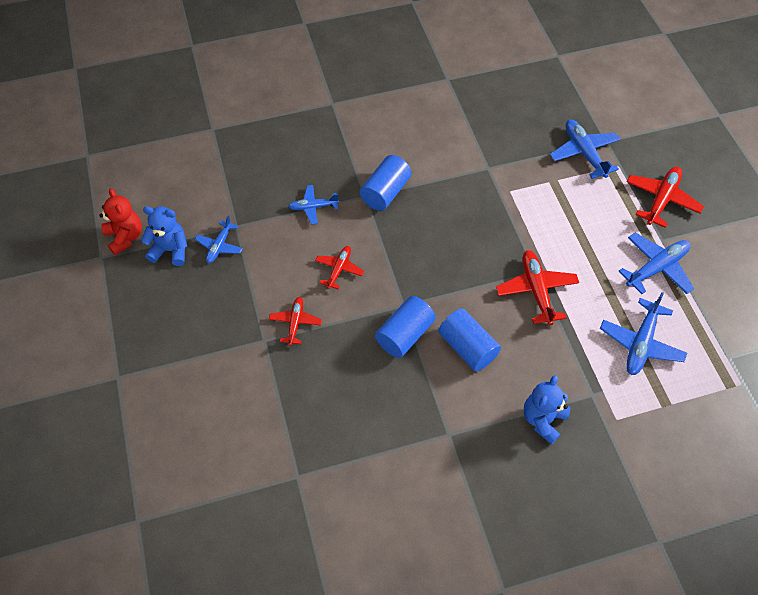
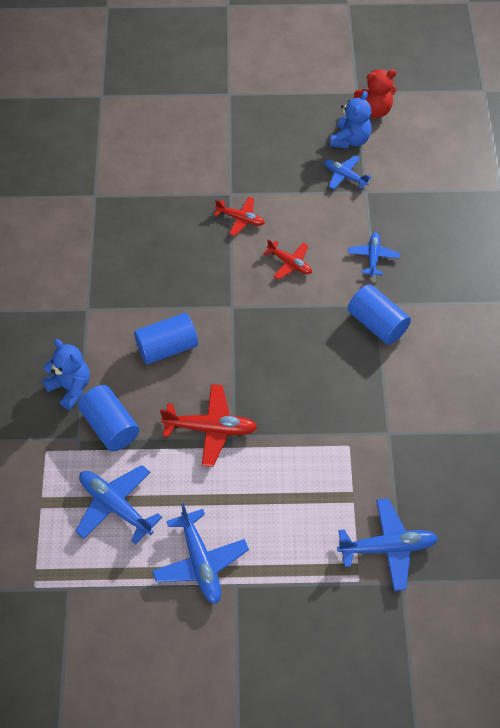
camera: 105 degrees right, 0 degrees up
(405, 335) = (199, 300): blue cylinder -> blue cylinder (110, 426)
(661, 200) = (293, 610): red plane -> none

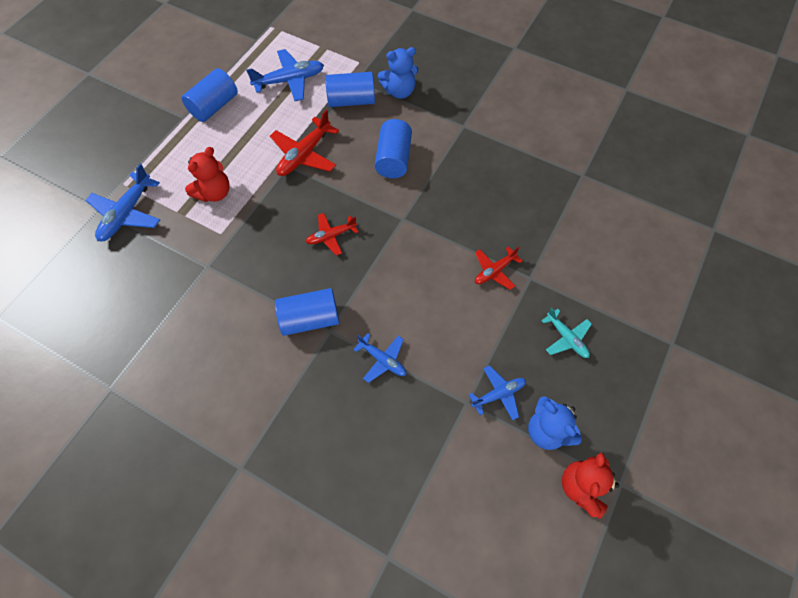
camera: 120 degrees right, 5 degrees up
(200, 562) = (214, 106): blue plane -> blue cylinder
(269, 153) = (566, 338): none -> turquoise plane
(290, 263) = (419, 284): red plane -> red plane (331, 236)
(310, 482) = (214, 193): none -> red teddy bear

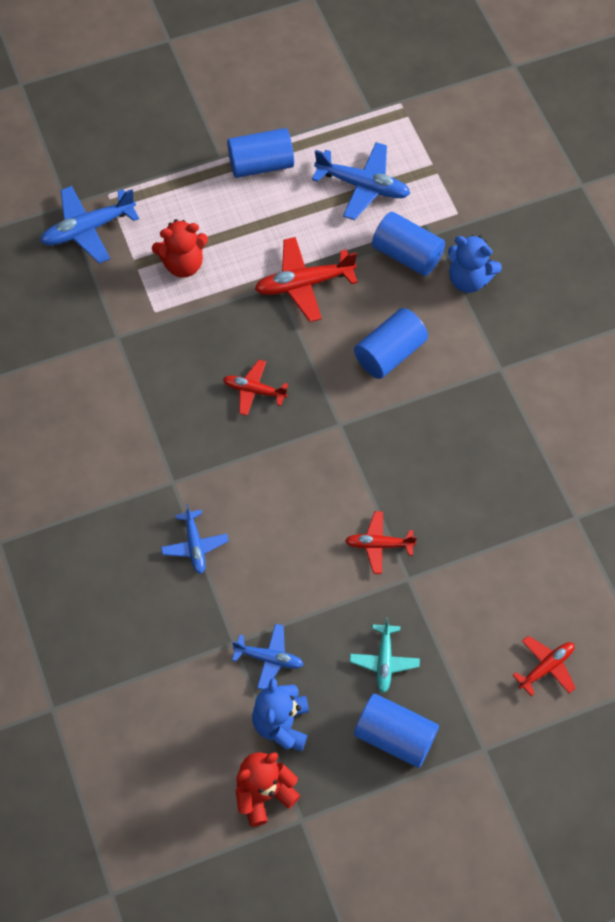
camera: 40 degrees right, 0 degrees up
(310, 319) = (164, 457): blue cylinder -> blue cylinder (395, 736)
(653, 268) = (546, 667): none -> red plane

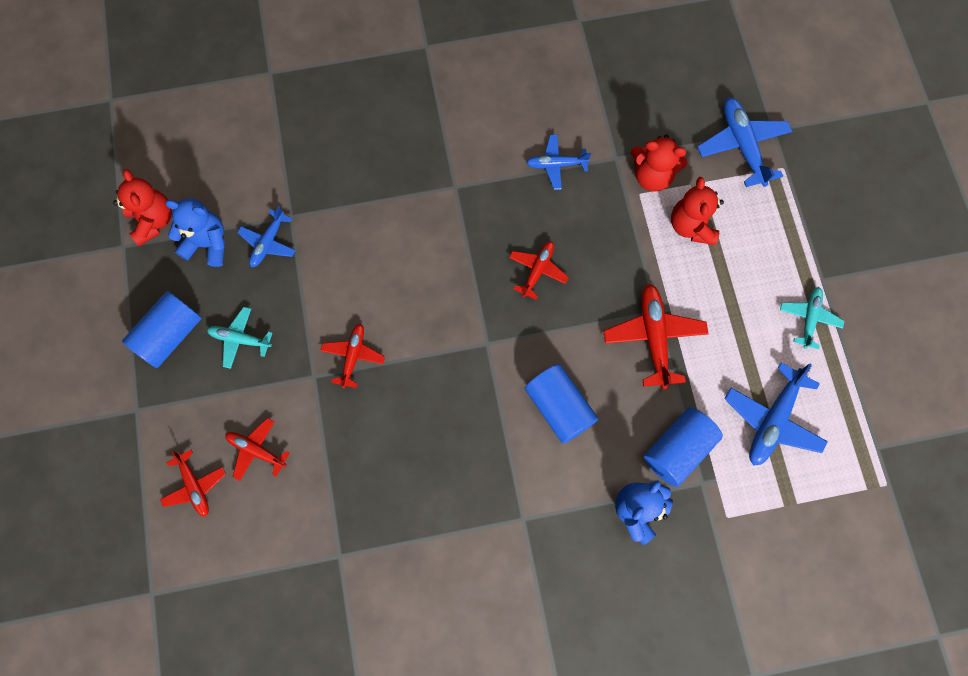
camera: 100 degrees right, 10 degrees up
(133, 303) = (652, 176): none -> red teddy bear
(195, 545) = (388, 197): blue plane -> blue plane (556, 164)
(261, 165) = (809, 318): blue cylinder -> turquoise plane
(496, 616) = (256, 450): none -> red plane

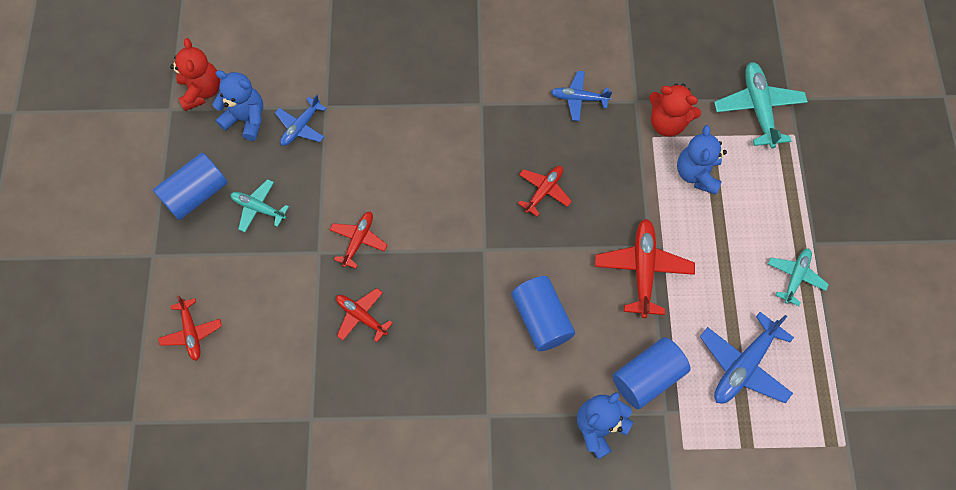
camera: 10 degrees right, 5 degrees down
(256, 450) = (254, 310): red plane -> red plane (361, 316)
(691, 226) = (696, 174): red teddy bear -> blue teddy bear
(742, 145) = (758, 108): blue plane -> turquoise plane

